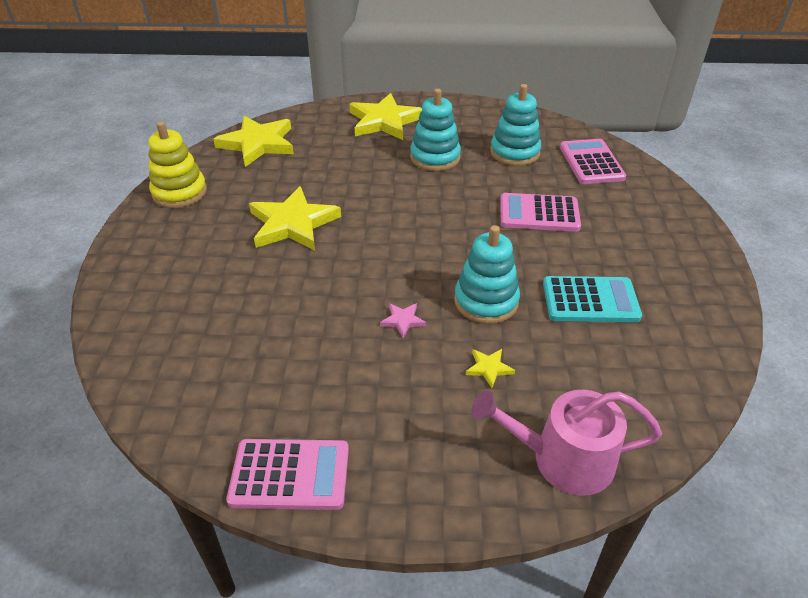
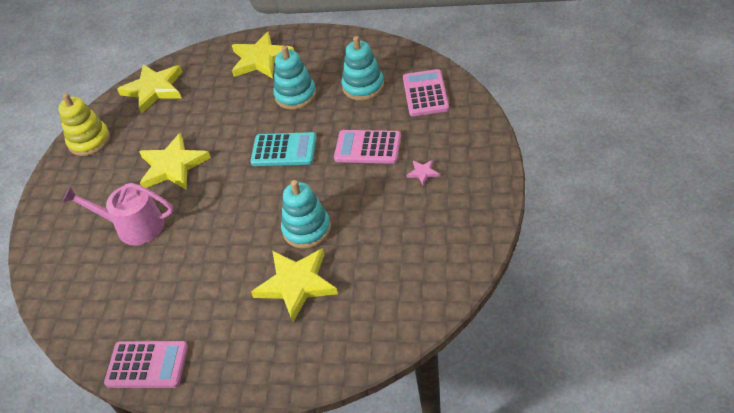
camera: 10 degrees right, 5 degrees up
(403, 321) = (242, 248): pink star -> pink star (423, 173)
(489, 368) = (296, 284): yellow star -> yellow star, size x2.38
(563, 459) = (331, 351): pink watering can -> pink watering can (134, 226)
(590, 300) = (386, 226): turquoise calculator -> turquoise calculator (284, 150)

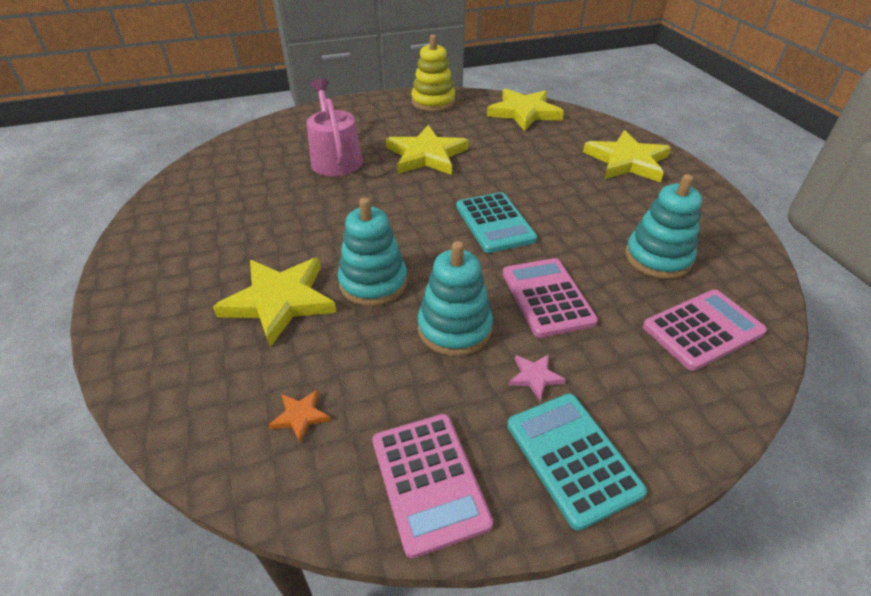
camera: 60 degrees right, 5 degrees down
(147, 365) = (154, 223): pink calculator -> pink calculator (429, 481)
(295, 95) = (591, 204): turquoise stacking toy -> turquoise stacking toy (454, 328)
(400, 284) = (300, 416): none -> orange star
(476, 175) = (572, 458): none -> turquoise calculator

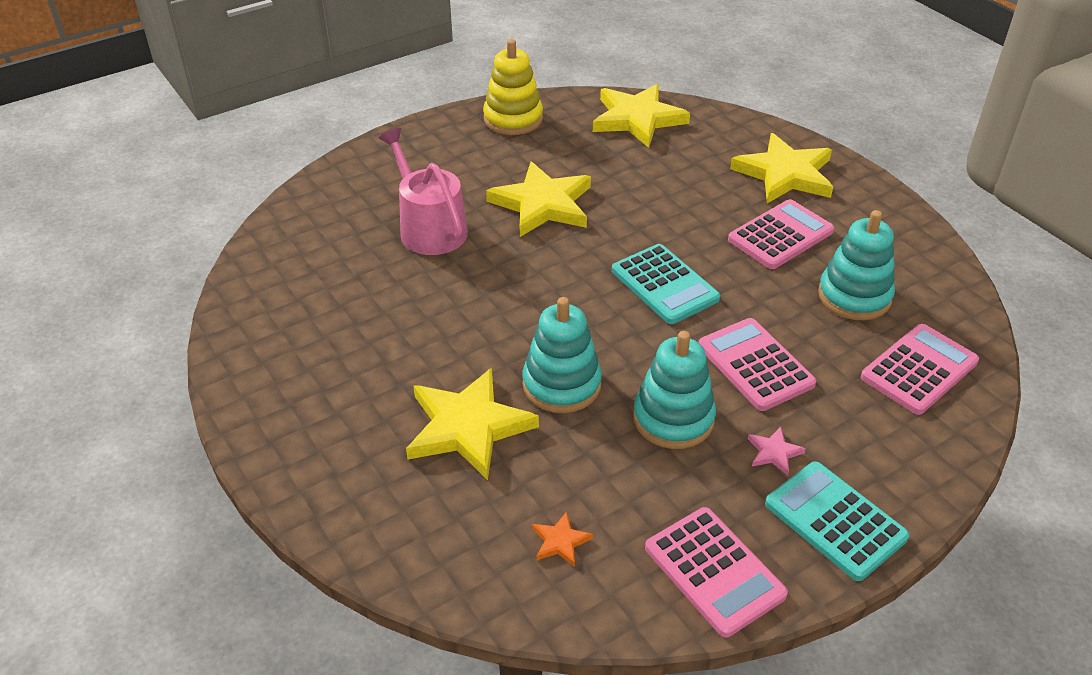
camera: 15 degrees left, 0 degrees up
(607, 202) = (780, 235): none -> pink calculator

